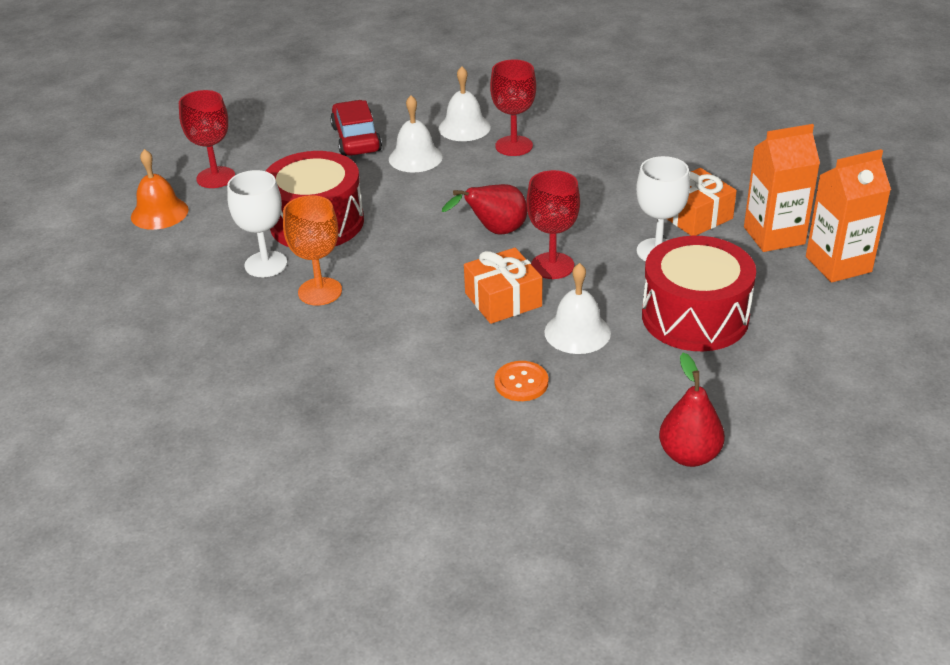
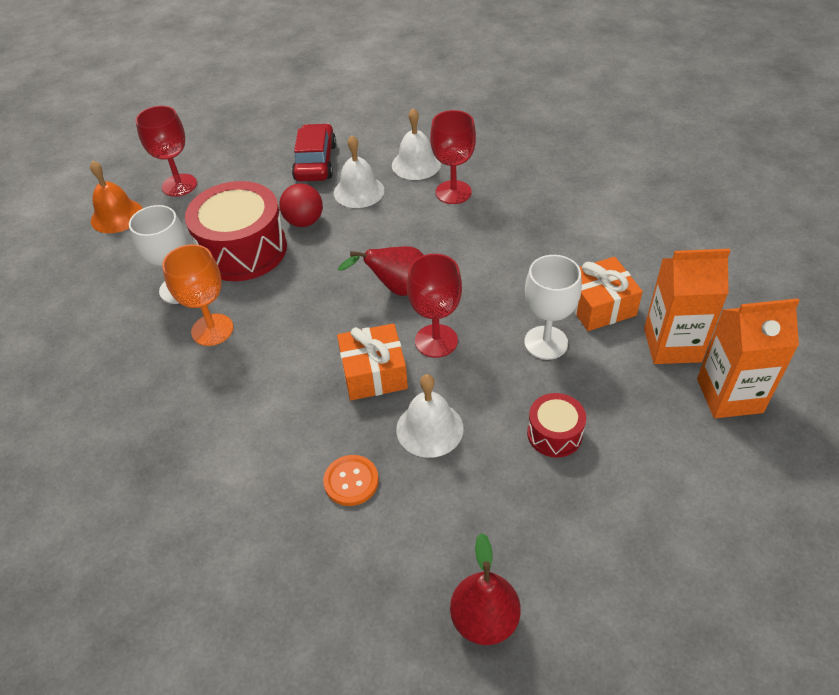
camera: 15 degrees right, 10 degrees up
(370, 190) = (304, 222): none -> red ball
(695, 317) = (554, 434): red drum -> red drum, size x0.50

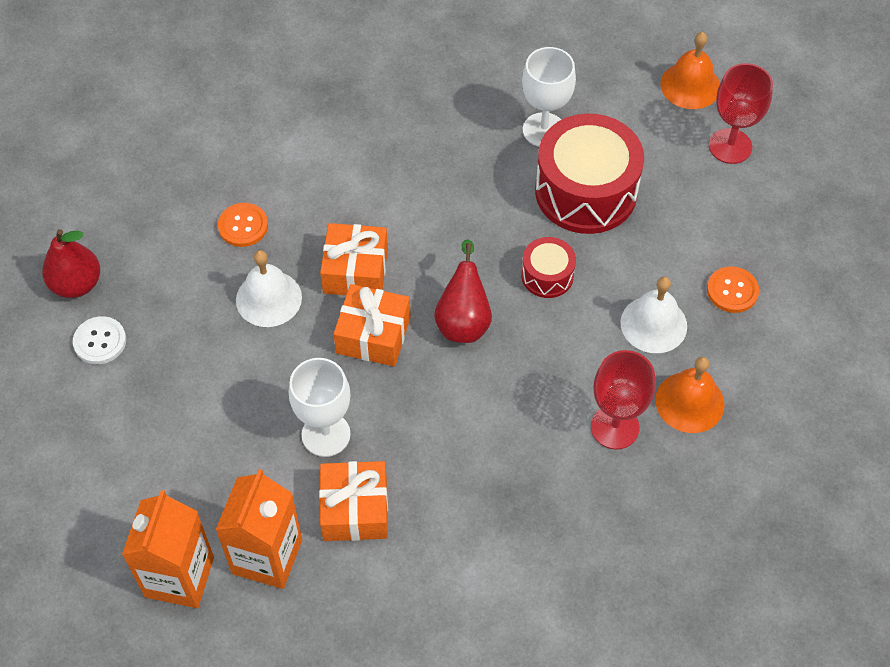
camera: 105 degrees right, 10 degrees up
(212, 330) = (472, 150): orange goblet -> none
(304, 222) = (614, 256): red ball -> none
(315, 162) = (732, 291): red car -> orange button
(416, 164) = (689, 402): white bell -> orange bell
(436, 341) = (373, 335): red goblet -> orange gift
(544, 561) = (100, 341): none -> white button
(554, 434) = (213, 397): red drum -> red drum (547, 275)

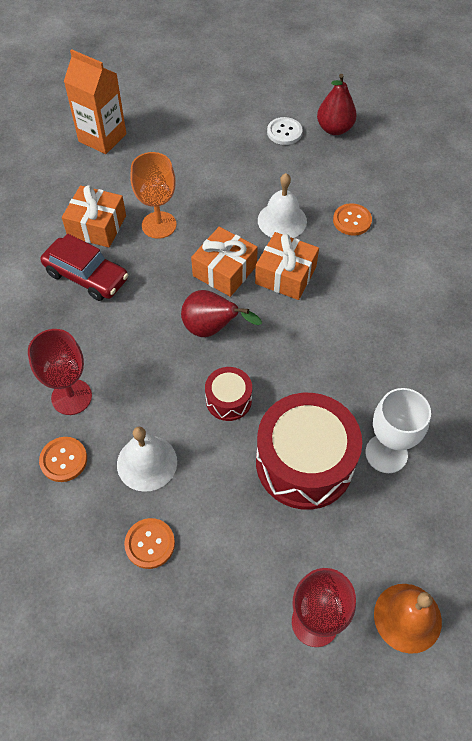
camera: 110 degrees right, 0 degrees up
(267, 556) = (91, 177): orange carton -> none
(326, 434) = (159, 225): white goblet -> orange goblet
(442, 486) = (86, 276): none -> red car
(689, 402) = (63, 460): orange bell -> orange button

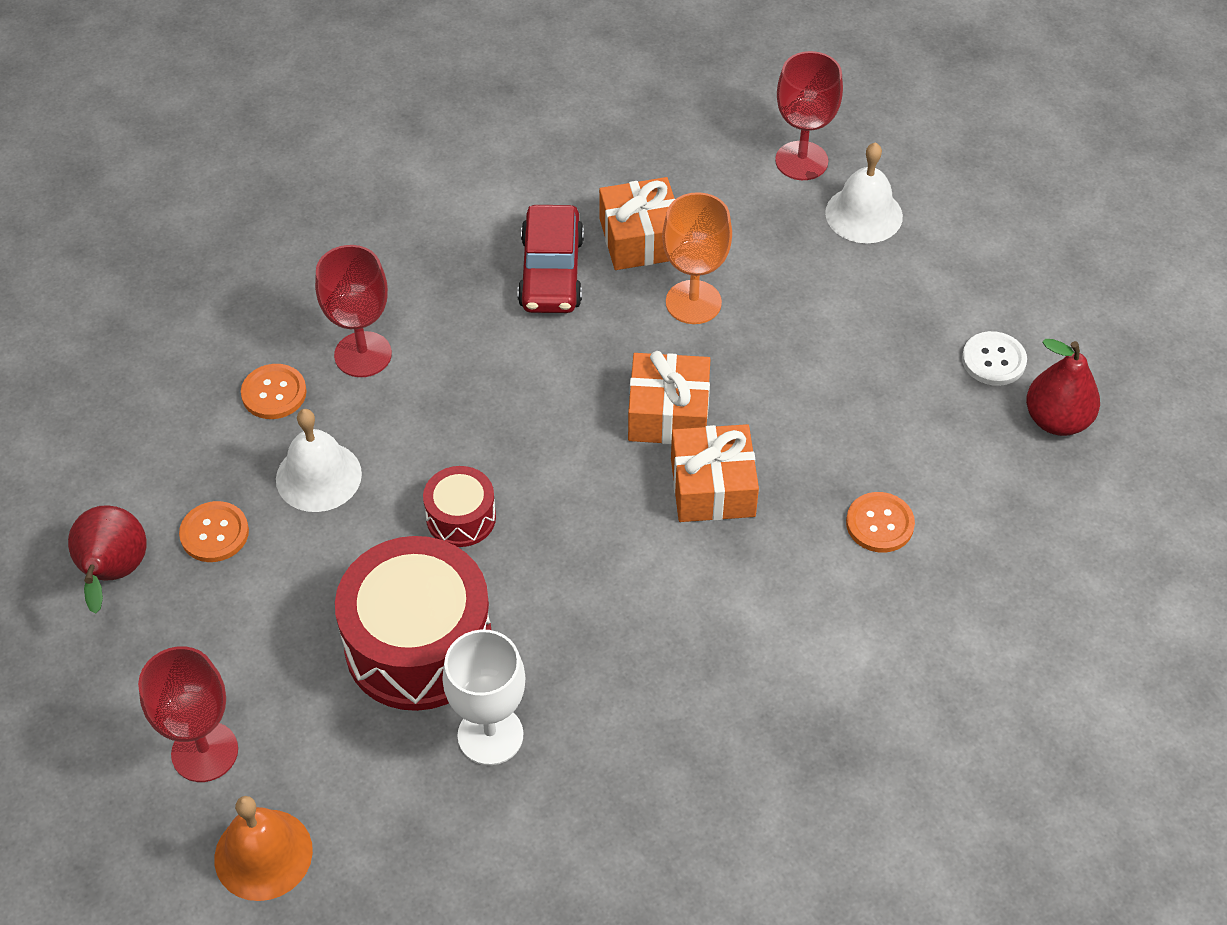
camera: 60 degrees right, 5 degrees down
(102, 138) = (801, 161): orange carton -> red goblet
(212, 329) = (560, 446): red pear -> red pear (114, 574)
(282, 220) = (811, 437): white bell -> white bell (864, 214)

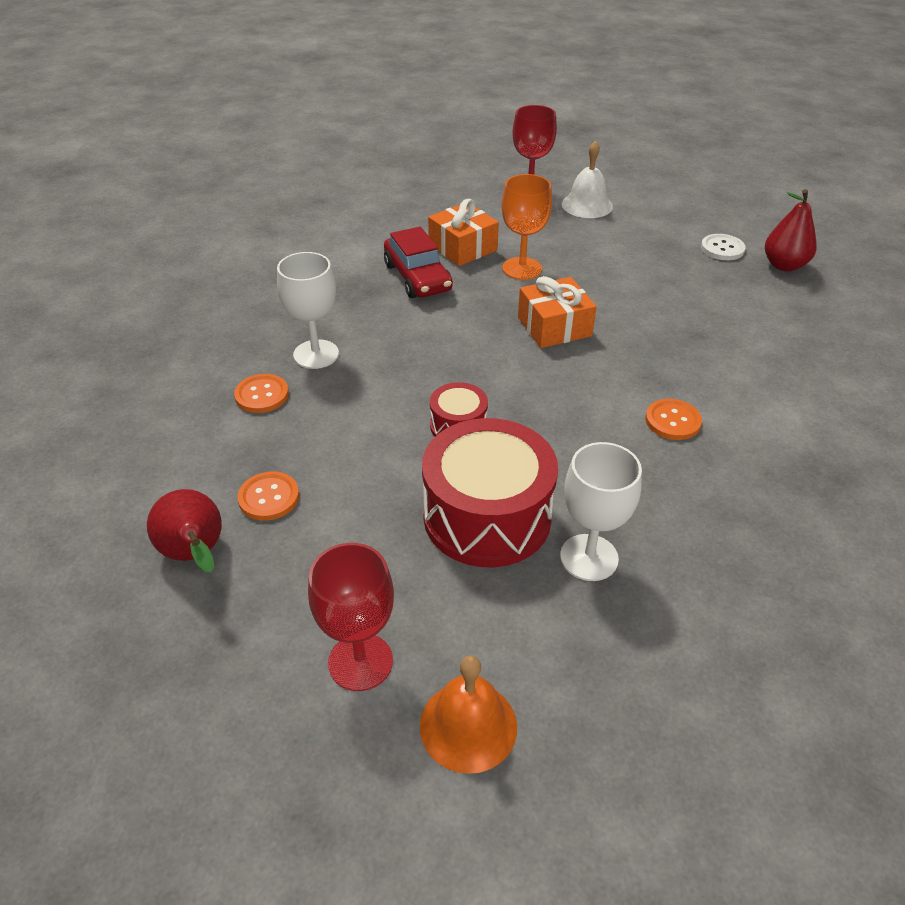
camera: 25 degrees left, 10 degrees down
(318, 476) = (331, 434): white bell -> none
(363, 354) = (316, 354): red goblet -> white goblet
(712, 487) = (616, 356): orange gift -> none
(879, 524) = (736, 343): orange button -> orange button (672, 421)

